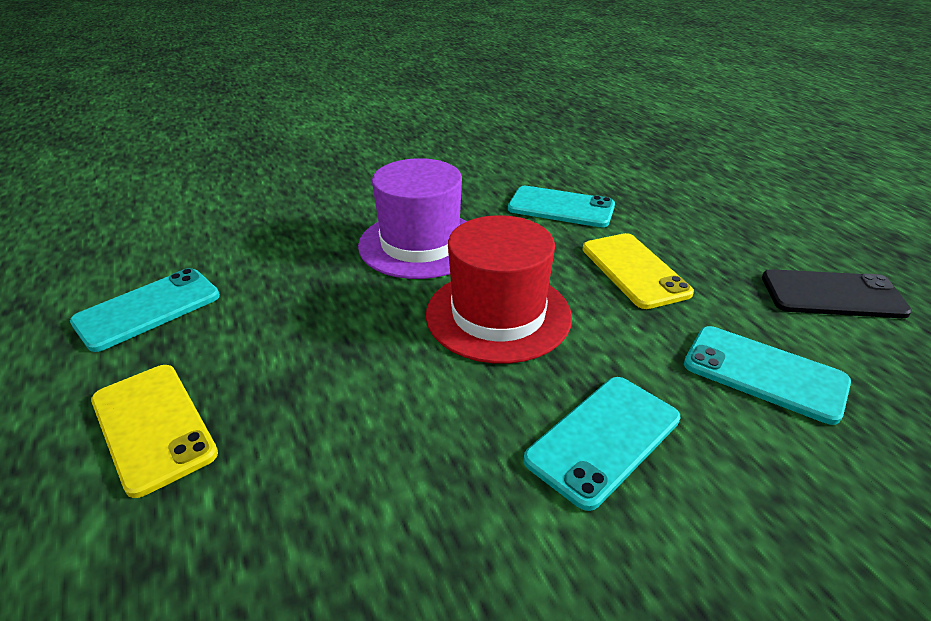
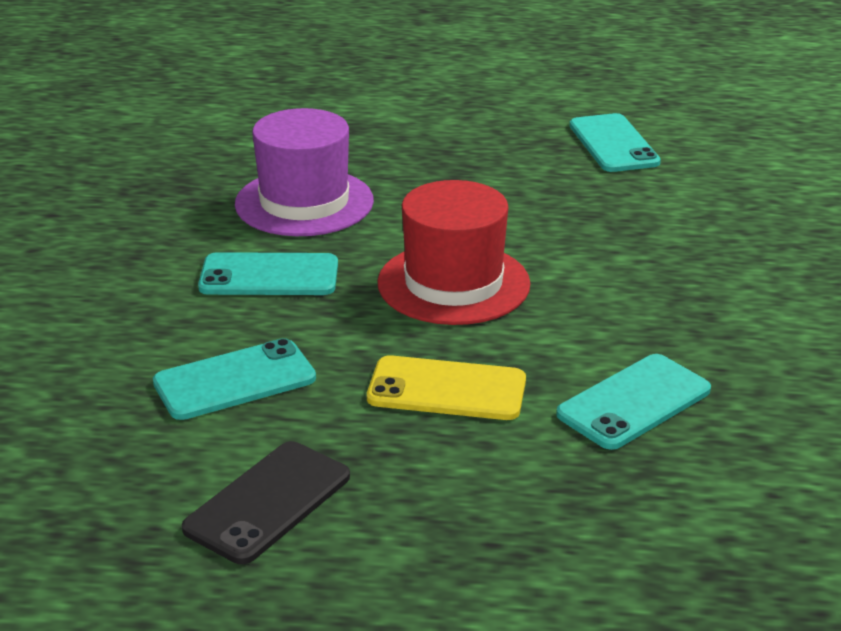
camera: 120 degrees right, 5 degrees down
(153, 426) = (463, 137): yellow phone -> none
(420, 244) = (620, 280): purple hat -> purple hat (304, 202)
(603, 439) = (269, 276): turquoise phone -> turquoise phone turned 75 degrees counterclockwise

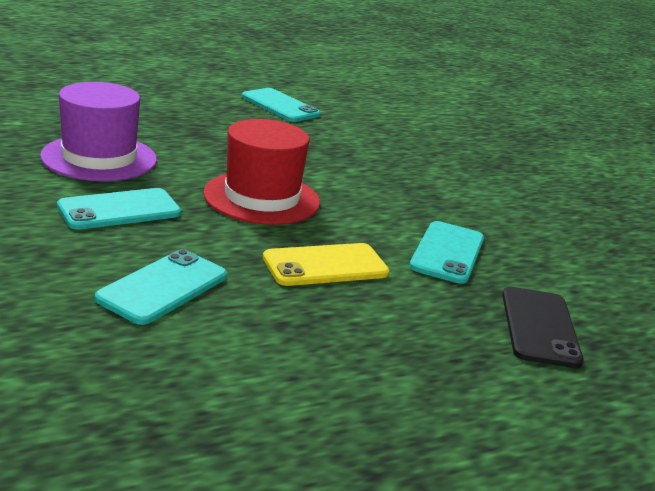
camera: 35 degrees left, 5 degrees down
(268, 502) = (276, 370): black phone -> black phone (540, 327)

